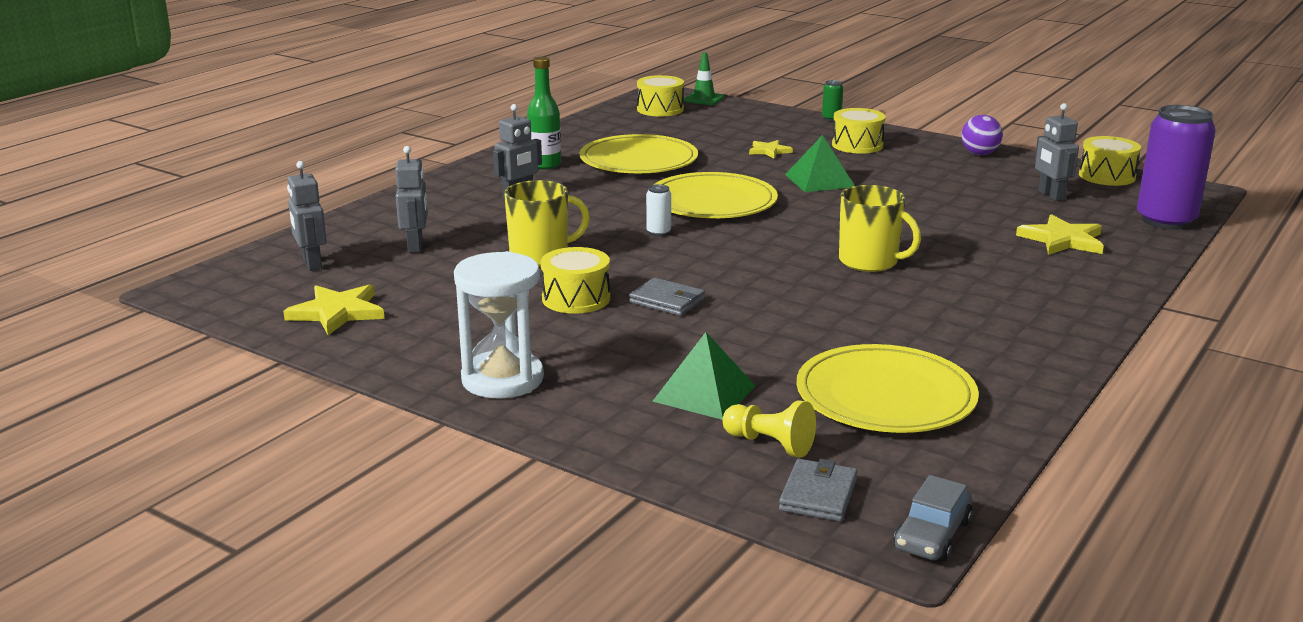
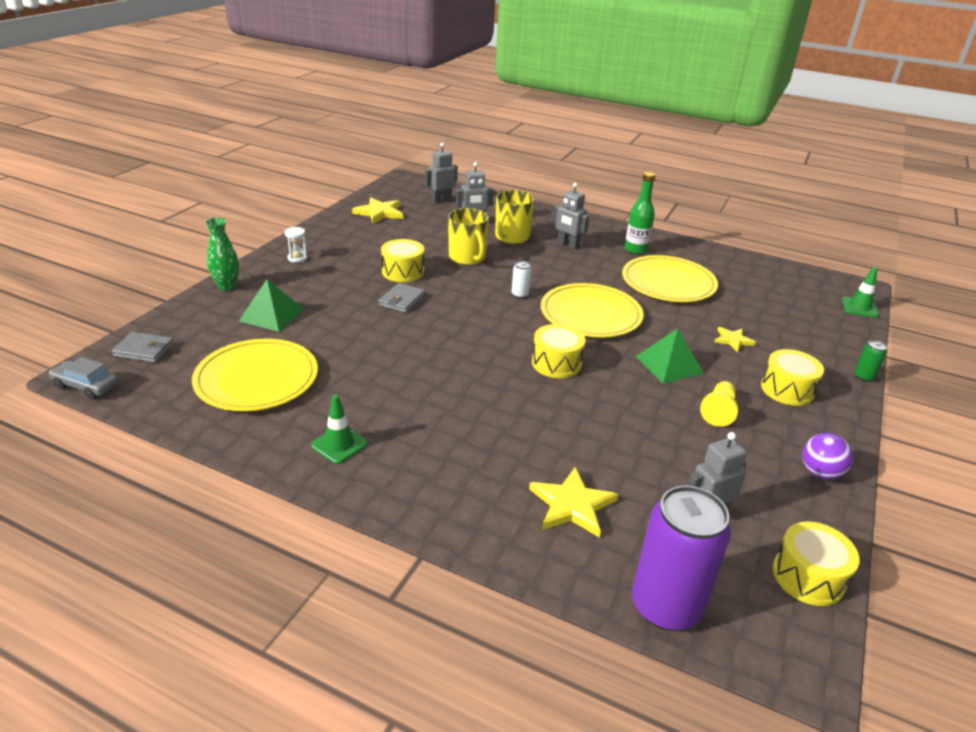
camera: 80 degrees right, 10 degrees up
(502, 379) = (297, 258): white hourglass -> white hourglass, size x0.45
(600, 438) = (227, 286): none -> green vase
(660, 109) = (808, 288): yellow drum -> yellow drum (556, 363)
(769, 444) = (205, 335): yellow pawn -> yellow pawn (718, 411)
(869, 262) = (486, 383): yellow mug -> yellow mug (511, 237)
(1012, 340) = (339, 444): none -> green traffic cone

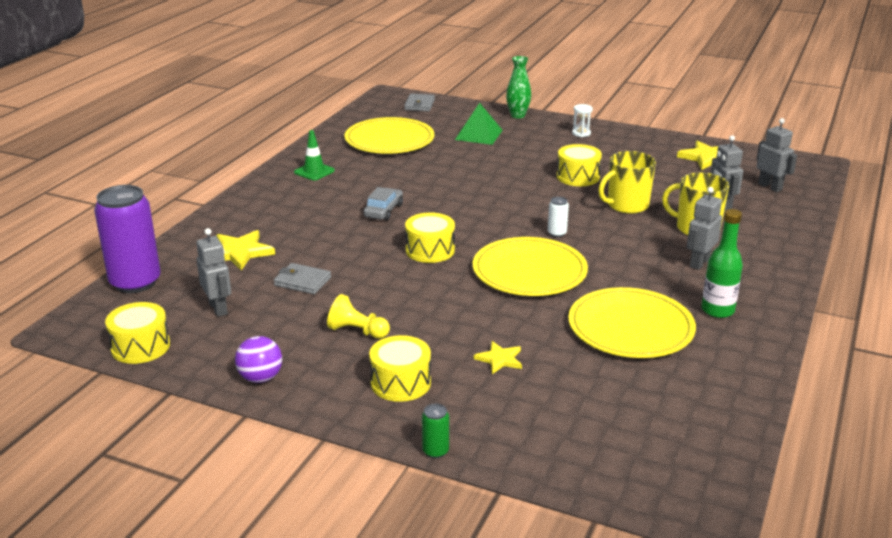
camera: 90 degrees right, 5 degrees down
(86, 386) = (375, 97): grey car -> grey car (383, 211)
(402, 300) = (521, 179): grey wallet -> grey wallet (302, 281)
(669, 364) = (438, 311): green pyramid -> none
(859, 307) = (632, 496): green traffic cone -> none

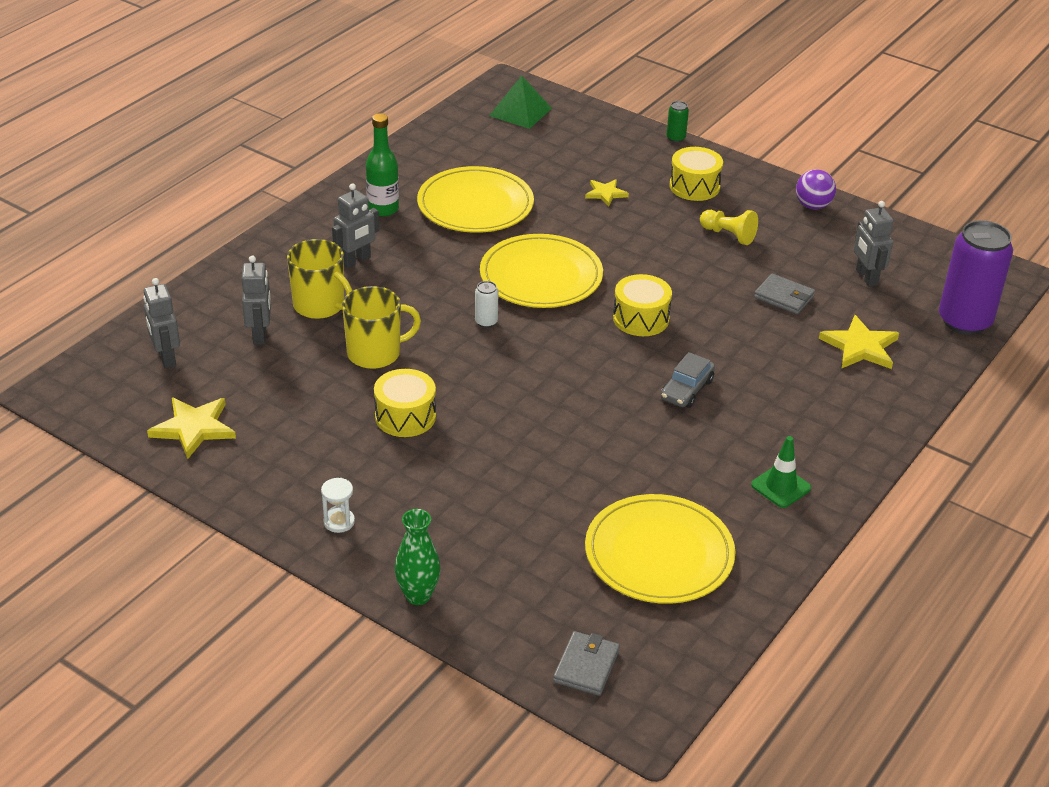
camera: 170 degrees left, 10 degrees up
(140, 346) = (928, 248): yellow drum -> none
(479, 135) = (507, 545): green pyramid -> green pyramid (520, 112)

